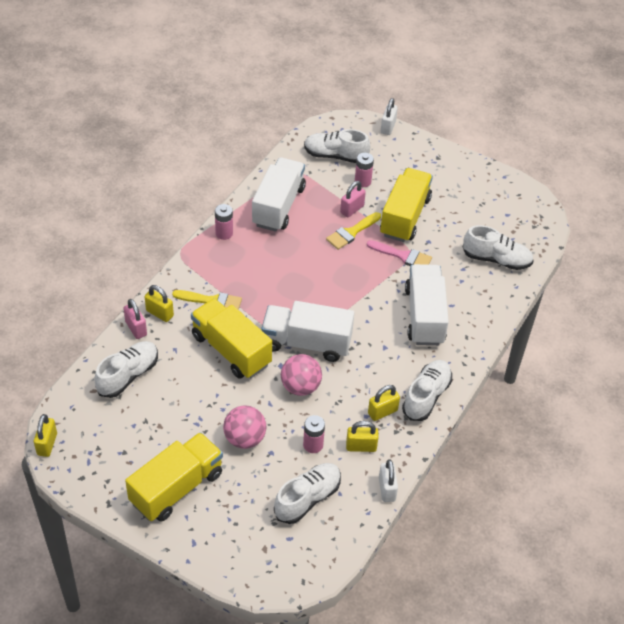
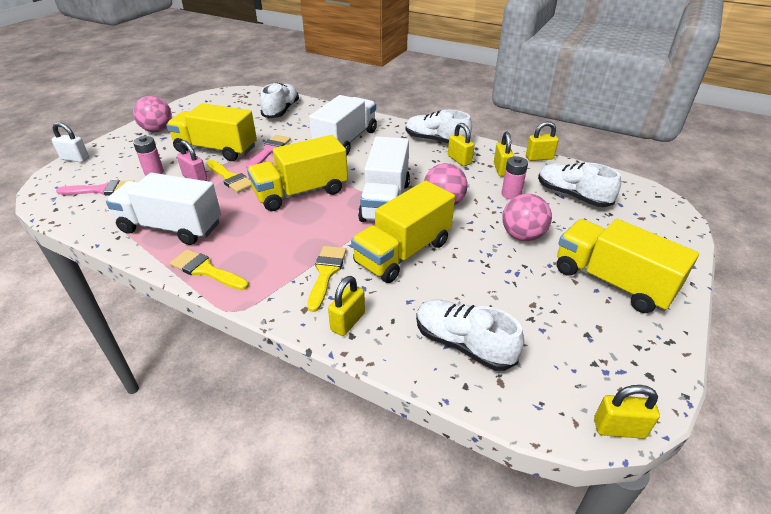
camera: 90 degrees left, 10 degrees down
(136, 328) = (377, 345): pink padlock -> none
(224, 233) = (206, 270): pink battery -> yellow brush
(324, 282) = (301, 193): none -> yellow truck
(335, 156) = (102, 190): white shoe -> pink brush
(387, 489) = (539, 158): white padlock -> yellow padlock
(424, 316) = (346, 141): white truck -> white truck turned 120 degrees clockwise
(444, 169) = (157, 130): none -> pink ball

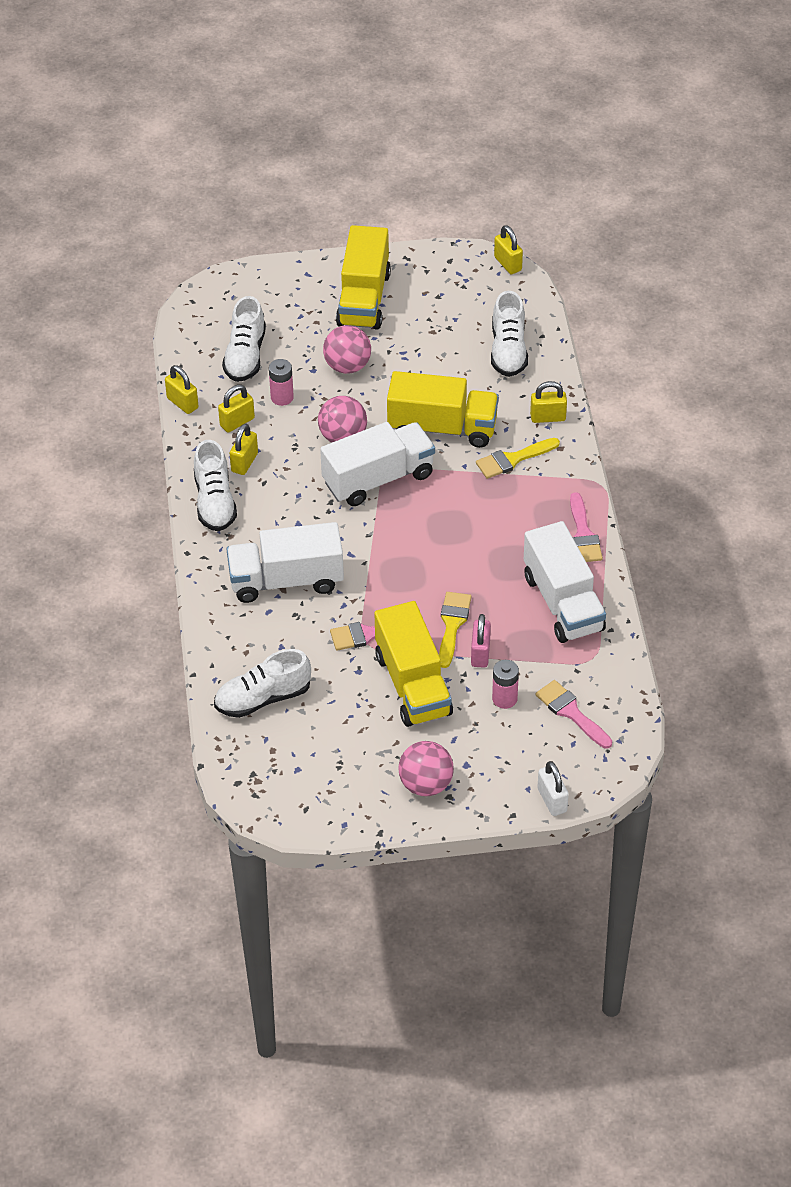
camera: 125 degrees left, 10 degrees up
(206, 270) = (583, 534): yellow brush -> pink brush
(301, 193) = (423, 549): yellow truck -> none

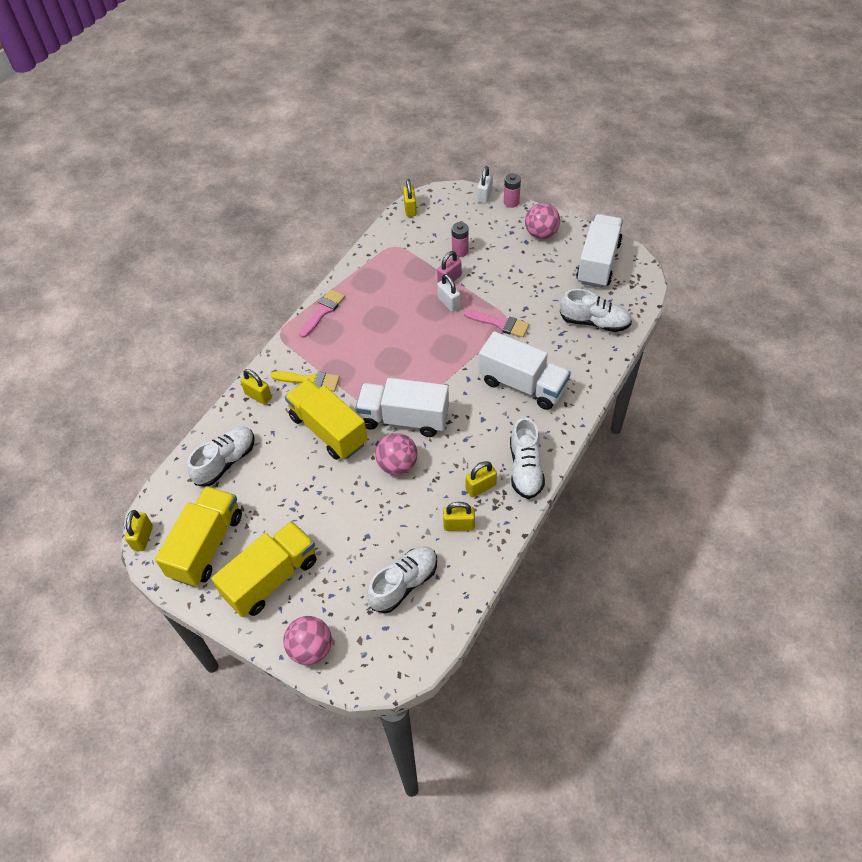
camera: 140 degrees left, 5 degrees up
(182, 403) = (485, 570): yellow padlock -> yellow padlock (410, 209)
(215, 502) = (525, 468): white shoe -> white shoe turned 150 degrees clockwise
(282, 397) = (410, 526): pink battery -> pink battery (511, 202)
(347, 366) = (341, 522): pink ball -> pink ball (311, 648)
(413, 684) = (502, 284): yellow truck -> yellow truck (206, 546)
(452, 625) = (449, 303): yellow brush -> white padlock
(563, 603) = (377, 281): white truck -> white truck (598, 263)
(571, 712) = (433, 227): pink brush -> none

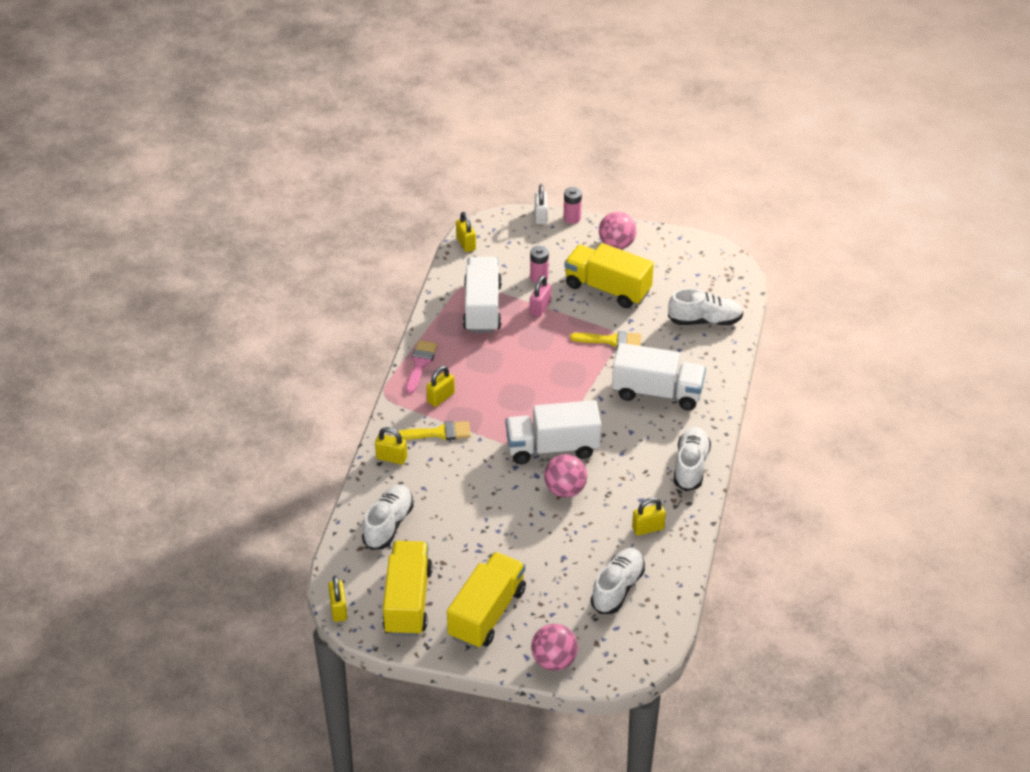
camera: 20 degrees left, 10 degrees down
(328, 430) = (480, 474): yellow truck -> yellow truck (607, 288)
(449, 303) = (550, 330): white padlock -> none
(480, 487) = (655, 491): yellow padlock -> yellow padlock (440, 397)
(500, 324) = (611, 340): pink brush -> yellow brush
(525, 468) = (690, 466): white shoe -> white shoe turned 150 degrees counterclockwise
(598, 263) = (686, 263): white truck -> white truck (482, 308)

